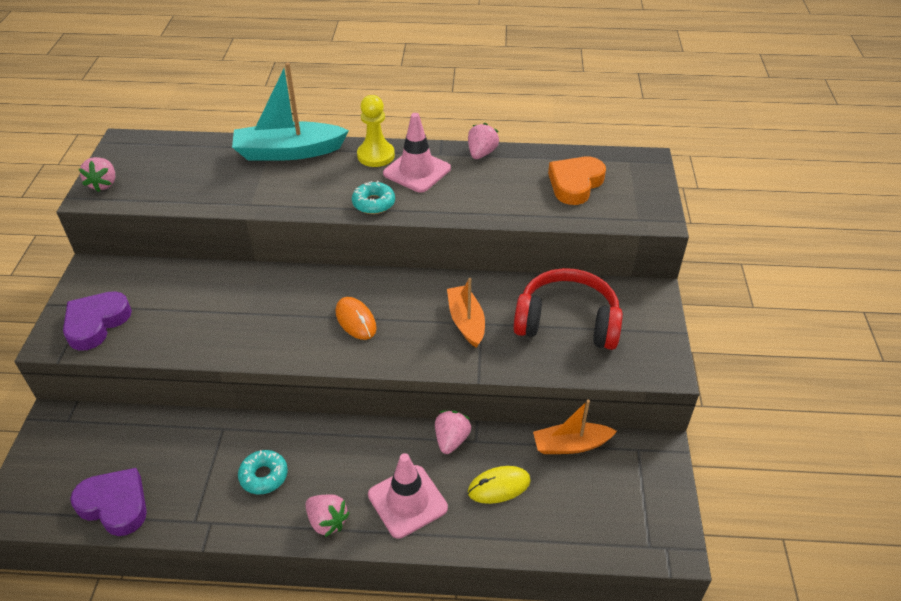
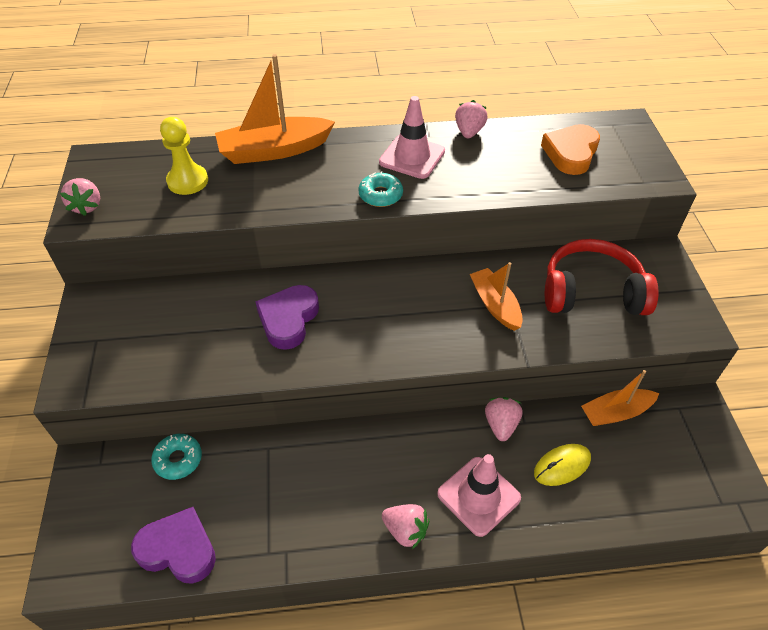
camera: 10 degrees left, 5 degrees up
(96, 323) = (113, 357): purple heart -> purple heart (288, 319)
(264, 476) = (326, 492): turquoise donut -> turquoise donut (178, 460)
(288, 152) = (274, 150): turquoise boat -> orange boat
(355, 320) = (385, 318): orange mouse -> none
(376, 155) = (365, 145): yellow pawn -> yellow pawn (187, 181)

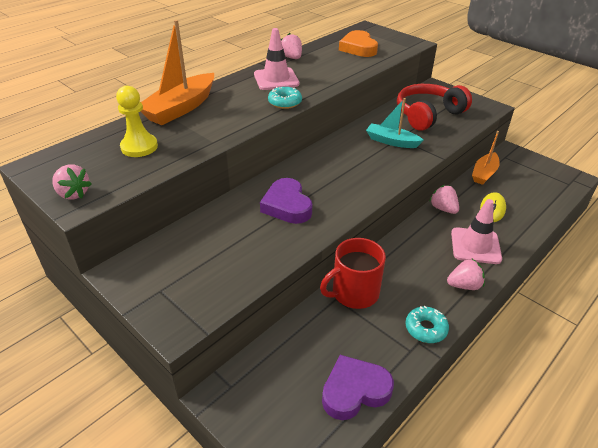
camera: 40 degrees left, 10 degrees down
(178, 460) = (286, 344): turquoise donut -> turquoise donut (426, 328)
(290, 454) = (354, 292): none -> red mug
(495, 305) = (391, 141): orange boat -> turquoise boat

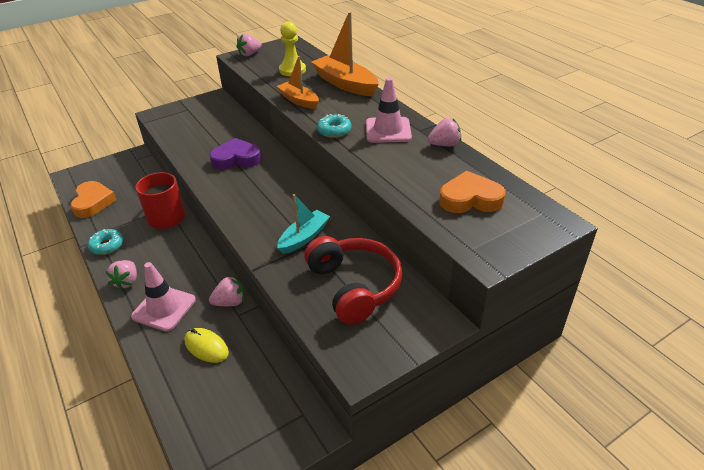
camera: 105 degrees right, 0 degrees up
(354, 391) = (93, 202): purple heart -> orange heart
(484, 173) = (274, 368): orange boat -> orange boat (299, 100)

